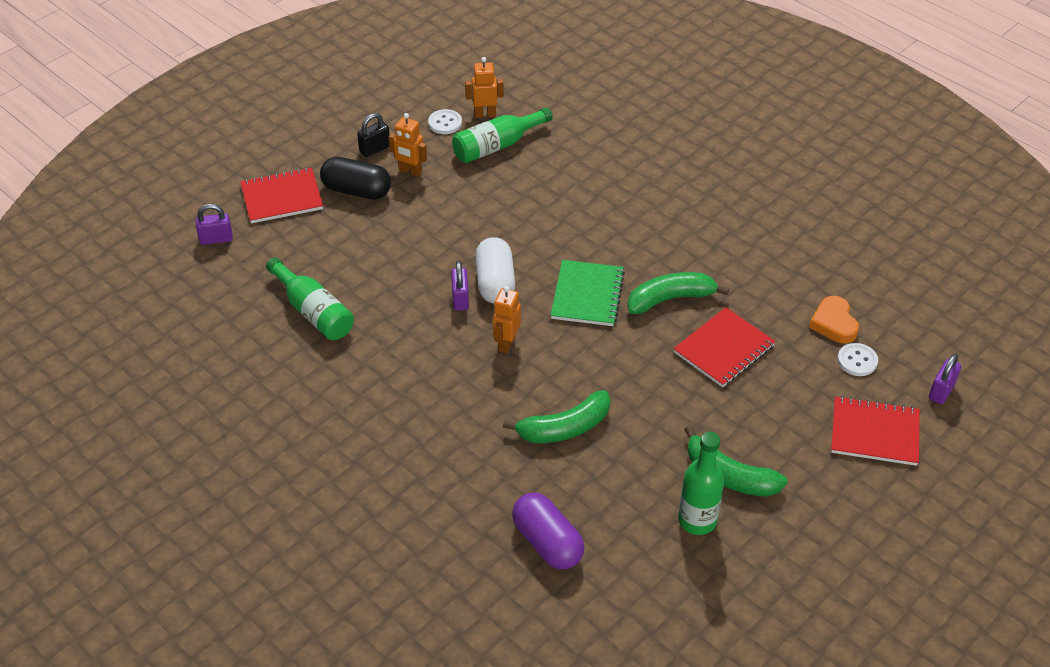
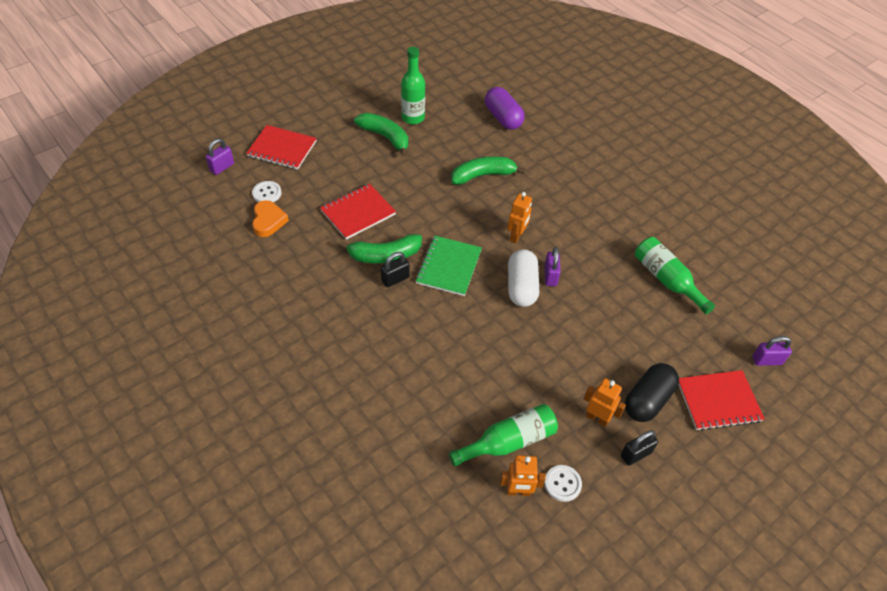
camera: 175 degrees left, 5 degrees up
(357, 191) = (647, 400): black capsule -> black capsule turned 75 degrees counterclockwise
(648, 274) = (395, 279): none -> black padlock

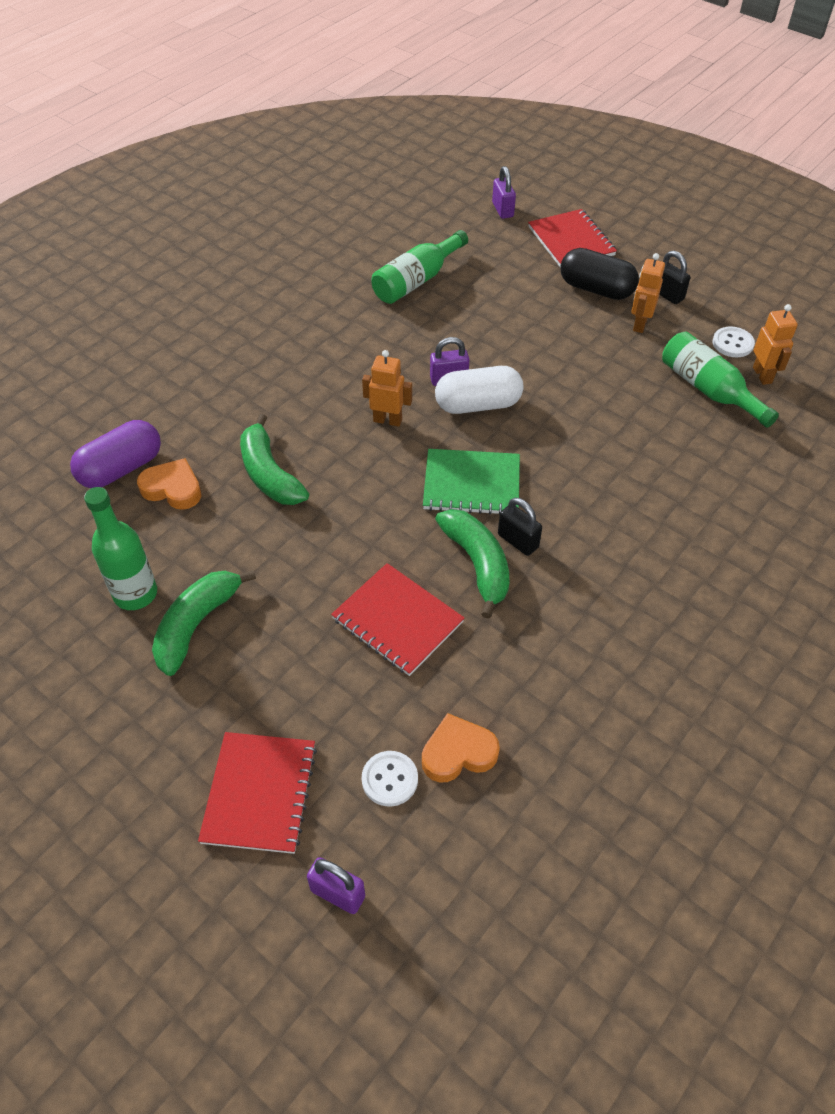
camera: 100 degrees left, 0 degrees up
(482, 136) = (173, 488): none -> orange heart

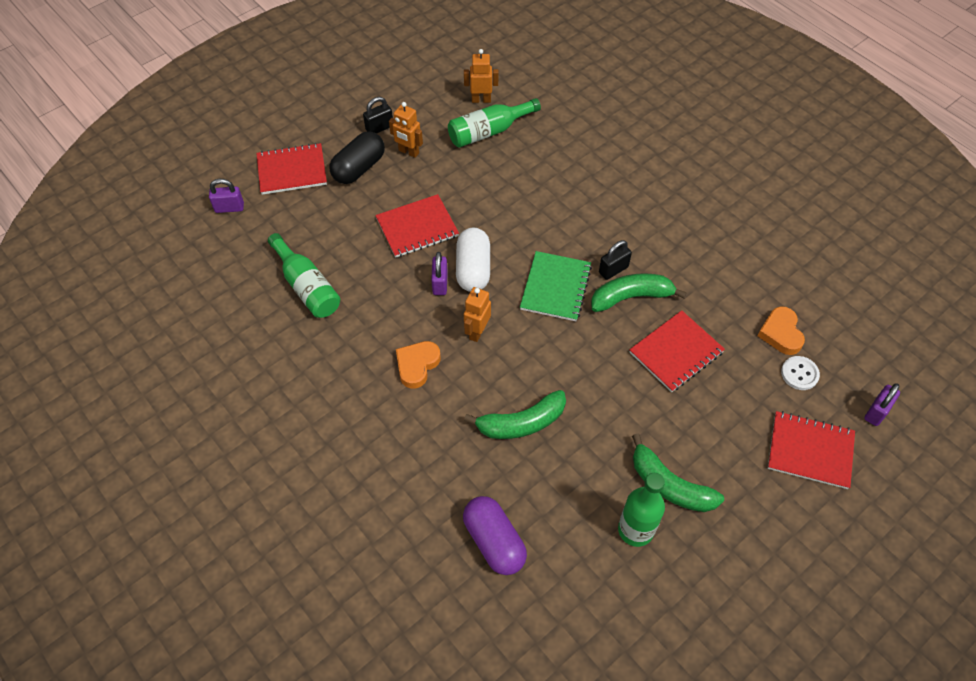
camera: 80 degrees left, 5 degrees up
(173, 488) = (525, 499): orange heart -> orange heart (417, 365)
(525, 349) = (417, 227): none -> red notebook
(732, 343) = (444, 106): white button -> none

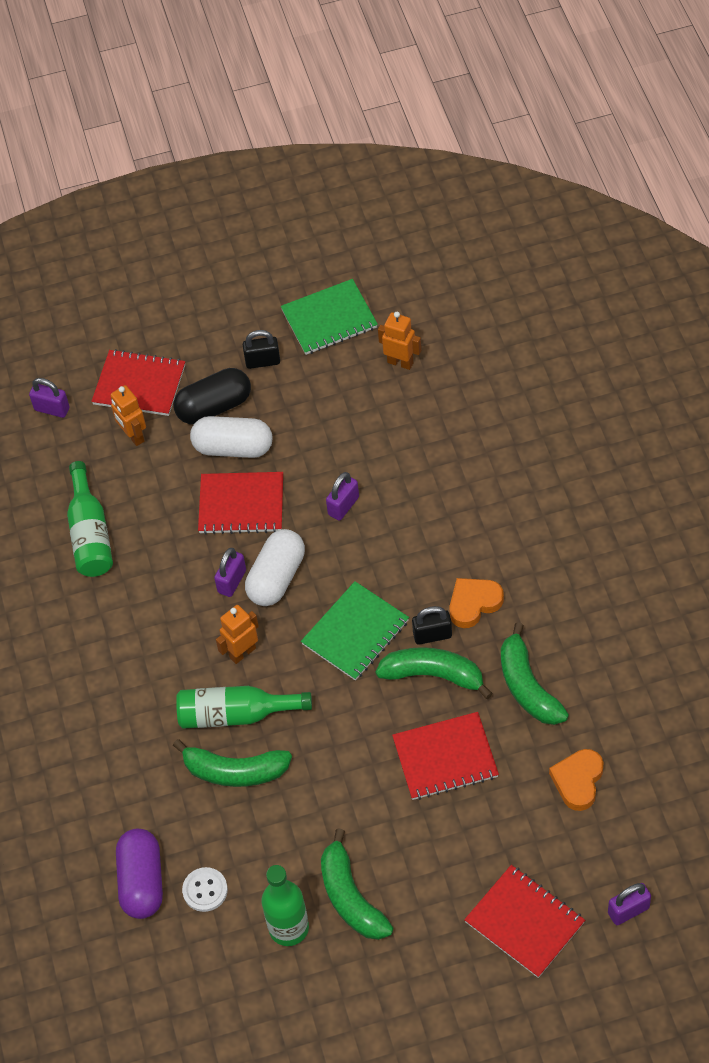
camera: 30 degrees right, 0 degrees up
(389, 191) = (233, 447): none -> white capsule
(408, 152) = (280, 405): orange robot -> orange robot (133, 436)
(413, 87) = (329, 319): none -> green notebook
(417, 365) = (160, 666): orange heart -> orange heart (474, 604)
(488, 131) = (386, 409): green bottle -> green bottle (236, 714)
(495, 204) = (343, 506): none -> purple padlock
(703, 281) = (527, 686): none -> green banana
(799, 374) = (569, 835): white button -> white button (205, 890)

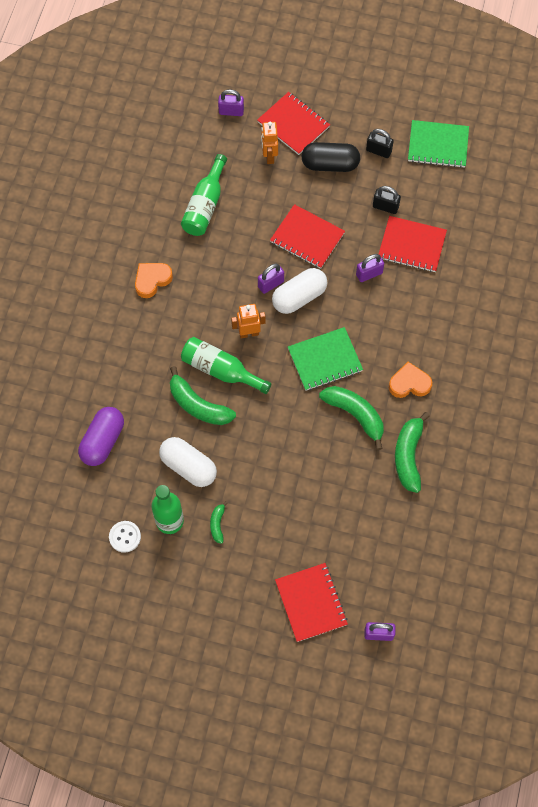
camera: 25 degrees right, 10 degrees up
(52, 409) = (231, 111): purple padlock -> purple padlock turned 45 degrees counterclockwise
(205, 890) = (135, 468): white button -> white button (125, 537)
(233, 447) = (325, 198): white capsule -> white capsule (188, 467)
(350, 897) = (217, 524): green banana -> green banana, size x0.51
(400, 362) = (464, 199): orange robot -> none
(432, 635) = (371, 389): black padlock -> black padlock (385, 207)
(445, 757) = (329, 471): red notebook -> red notebook (412, 245)
(578, 781) = (400, 534): orange heart -> orange heart (152, 280)

